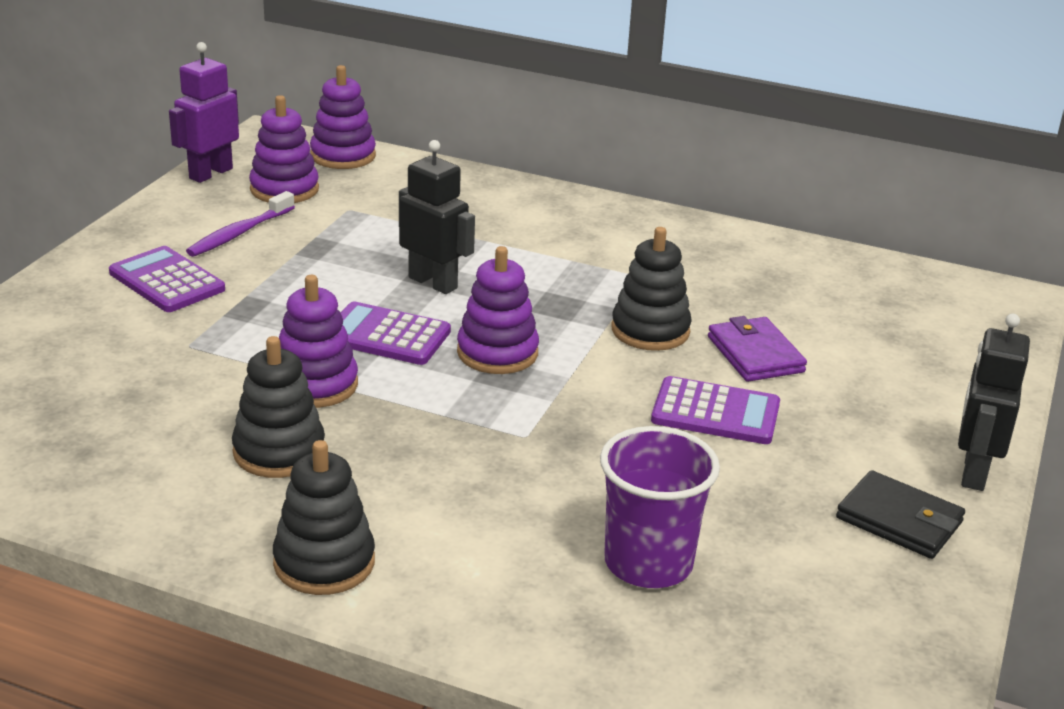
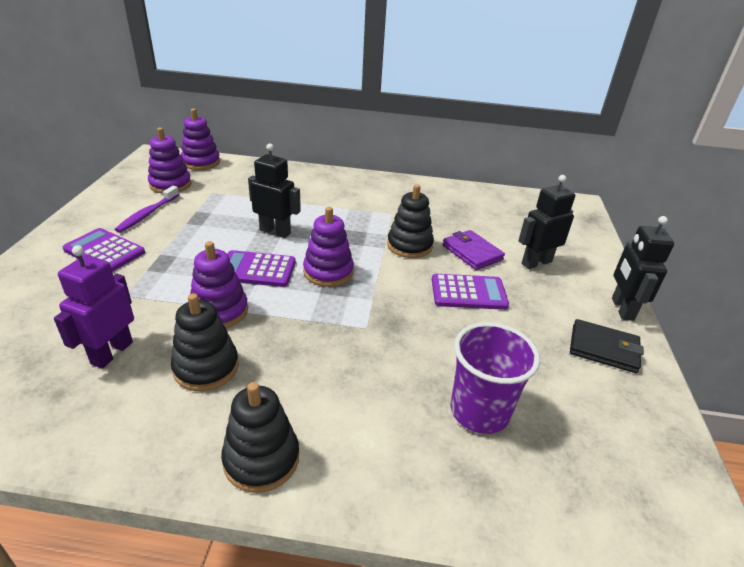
camera: 15 degrees left, 5 degrees up
(210, 173) = (122, 179): purple robot -> purple robot (112, 353)
(863, 384) = (536, 262): none -> black robot

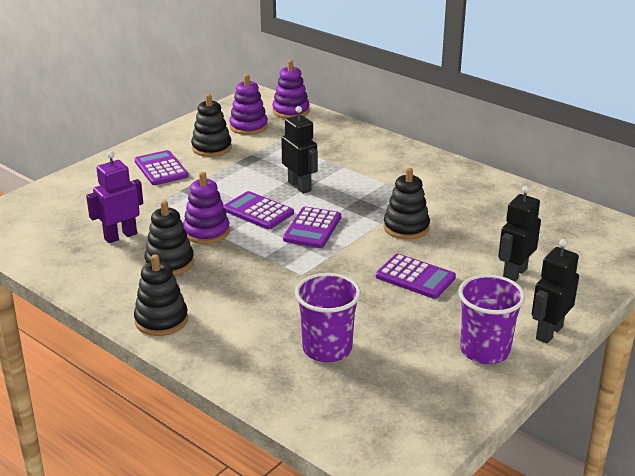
camera: 35 degrees right, 5 degrees down
(147, 214) = (211, 148): purple toothbrush -> black stacking toy
(328, 272) = (312, 228): purple stacking toy -> purple calculator
(472, 252) = (459, 249): purple wallet -> none
(536, 262) = (514, 274): black robot -> black robot turned 60 degrees counterclockwise
(603, 349) = (485, 351): black wallet -> purple cup

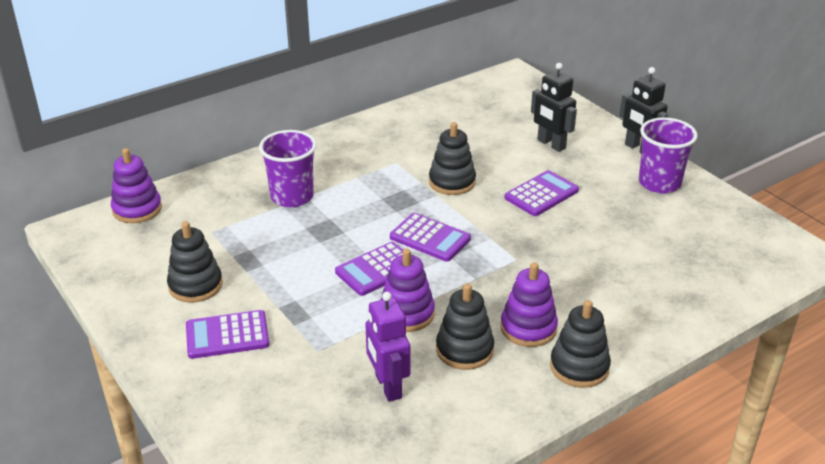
camera: 75 degrees left, 5 degrees up
(248, 126) = (156, 248): purple stacking toy -> purple stacking toy (528, 328)
(300, 186) = (335, 232): black robot -> none
(327, 349) = (646, 264): purple cup -> purple cup (292, 197)

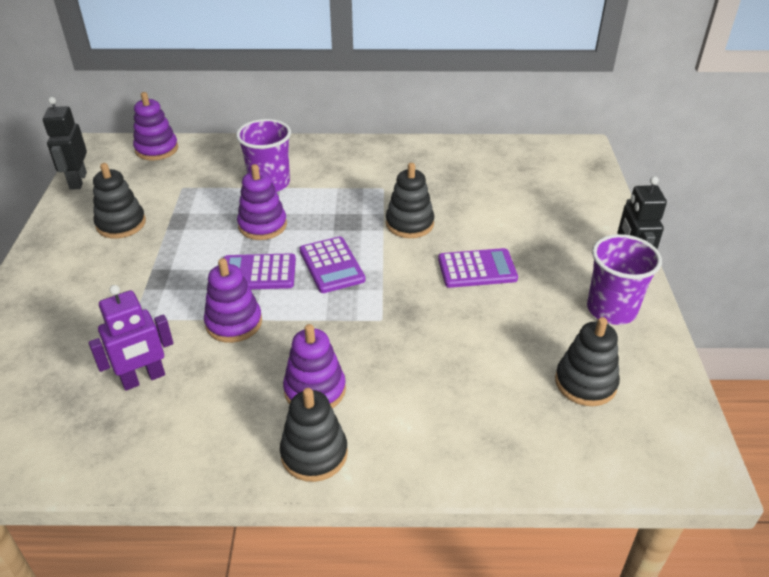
camera: 35 degrees right, 5 degrees up
(227, 335) = (92, 274): purple calculator -> none
(331, 232) = (262, 225): none -> purple stacking toy
(388, 386) = (143, 379): purple robot -> purple robot turned 135 degrees counterclockwise
(464, 350) = (239, 380): black stacking toy -> black stacking toy (585, 383)
(551, 144) = (542, 226): black robot -> black robot (78, 181)

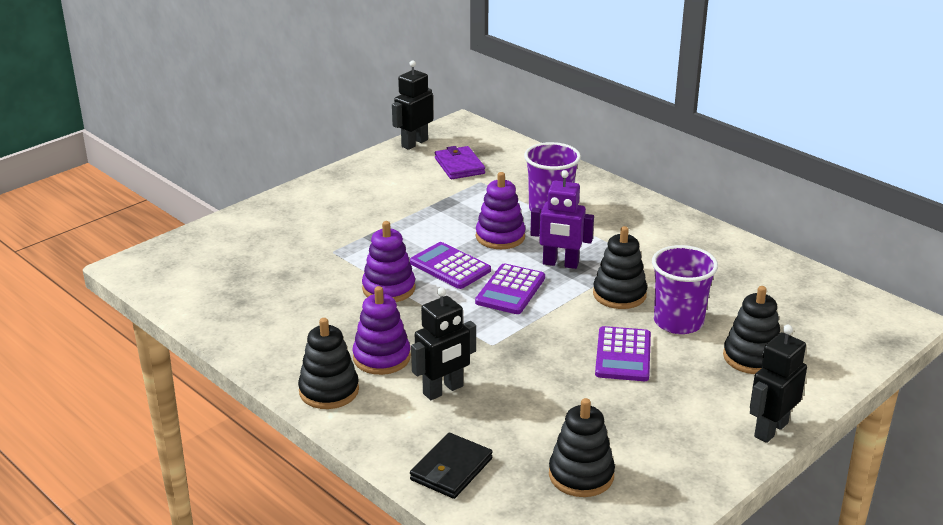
camera: 45 degrees right, 10 degrees down
(121, 224) = (404, 187): black stacking toy -> black stacking toy (752, 357)
(143, 379) = (291, 289): purple robot -> purple robot (560, 264)
(146, 182) = (459, 166): none -> purple wallet
(157, 149) = (500, 145): purple stacking toy -> none
(402, 384) = (443, 390): none -> black robot
(477, 269) = (623, 355): purple calculator -> purple calculator turned 60 degrees clockwise
(503, 449) = (451, 469): none -> black wallet
(611, 309) = (693, 447): purple cup -> purple cup (678, 322)

